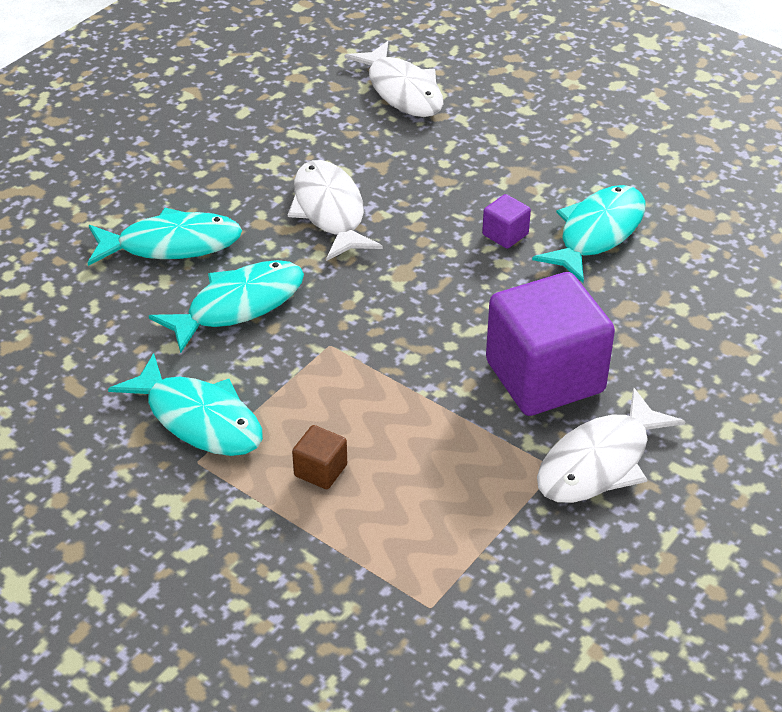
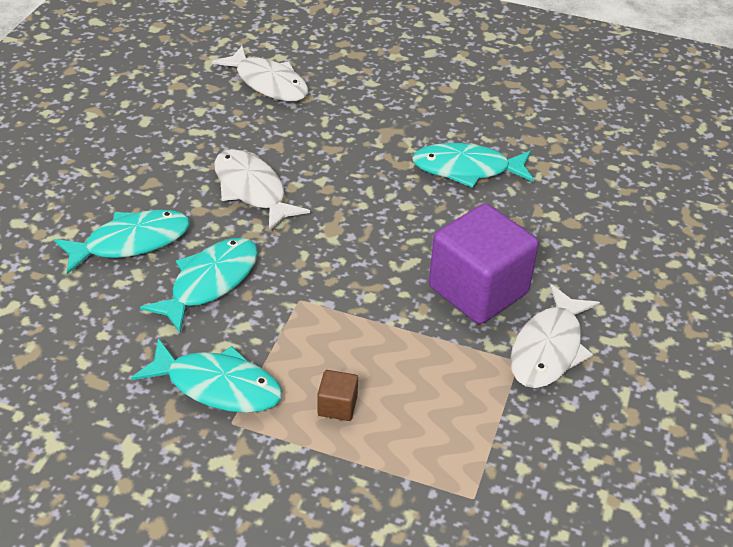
camera: 20 degrees left, 0 degrees up
(505, 234) = (398, 183): purple cube -> none
(597, 233) = (467, 169): turquoise fish -> turquoise fish turned 105 degrees counterclockwise

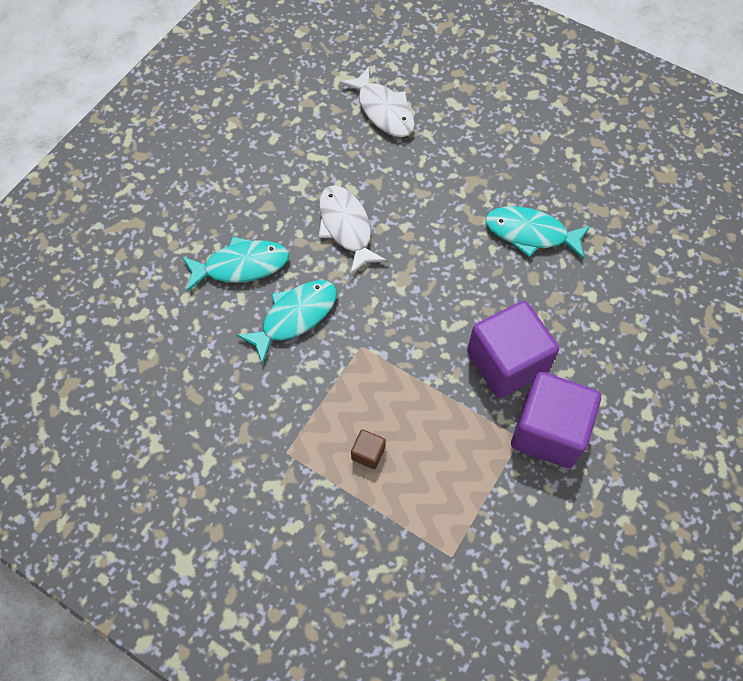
camera: 15 degrees right, 20 degrees up
(217, 386) = (282, 417): turquoise fish -> none
(548, 348) = (548, 431): white fish -> purple cube

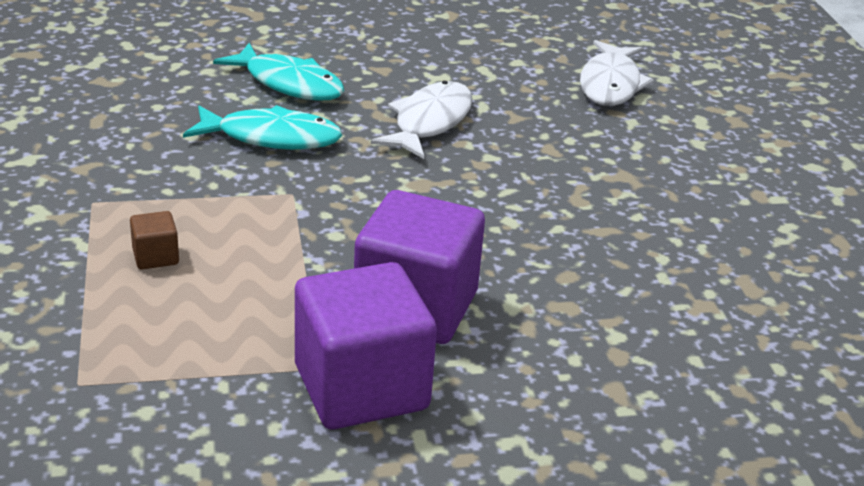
camera: 45 degrees right, 30 degrees down
(530, 233) = (624, 247): turquoise fish -> none

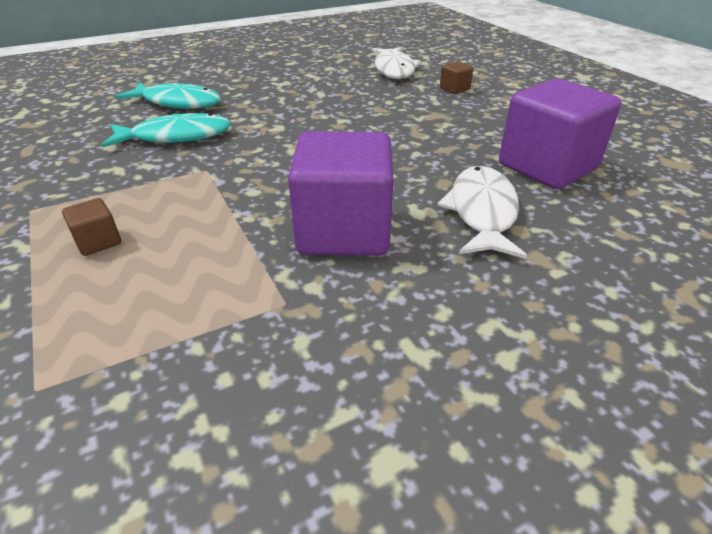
camera: 15 degrees left, 5 degrees up
(361, 387) = (331, 312): purple cube -> purple cube (547, 167)
(429, 122) = (289, 108): white fish -> white fish (482, 212)
(678, 137) = (454, 89): none -> brown cube

